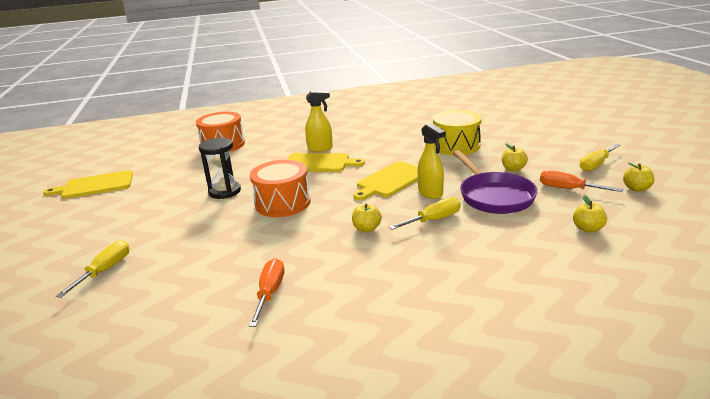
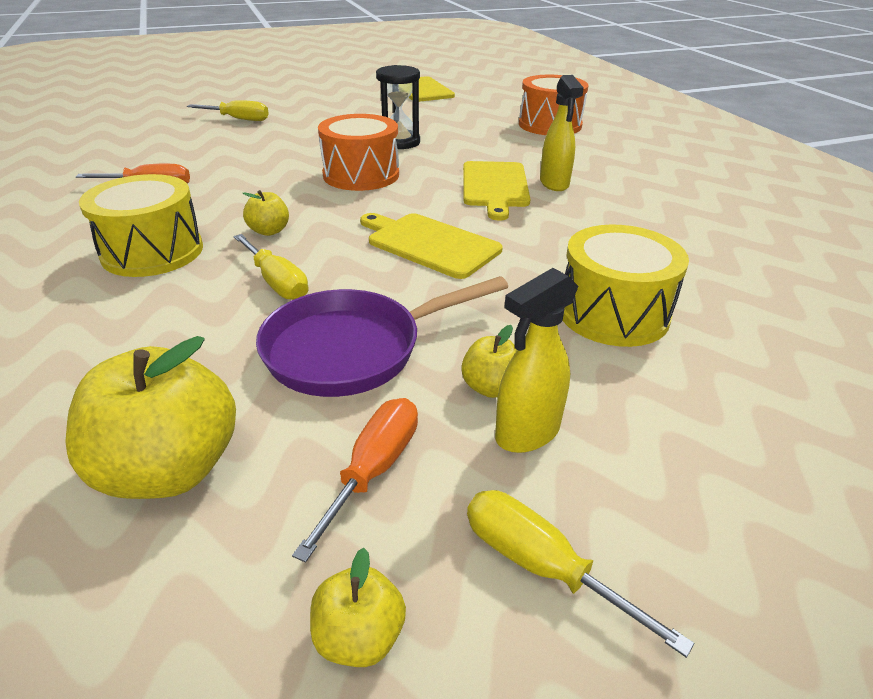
camera: 80 degrees right, 10 degrees up
(392, 269) = (152, 252): none -> yellow drum
(430, 193) = (375, 280): yellow spray bottle -> yellow spray bottle (526, 433)
(587, 229) = (170, 469): yellow apple -> yellow apple, size x2.02

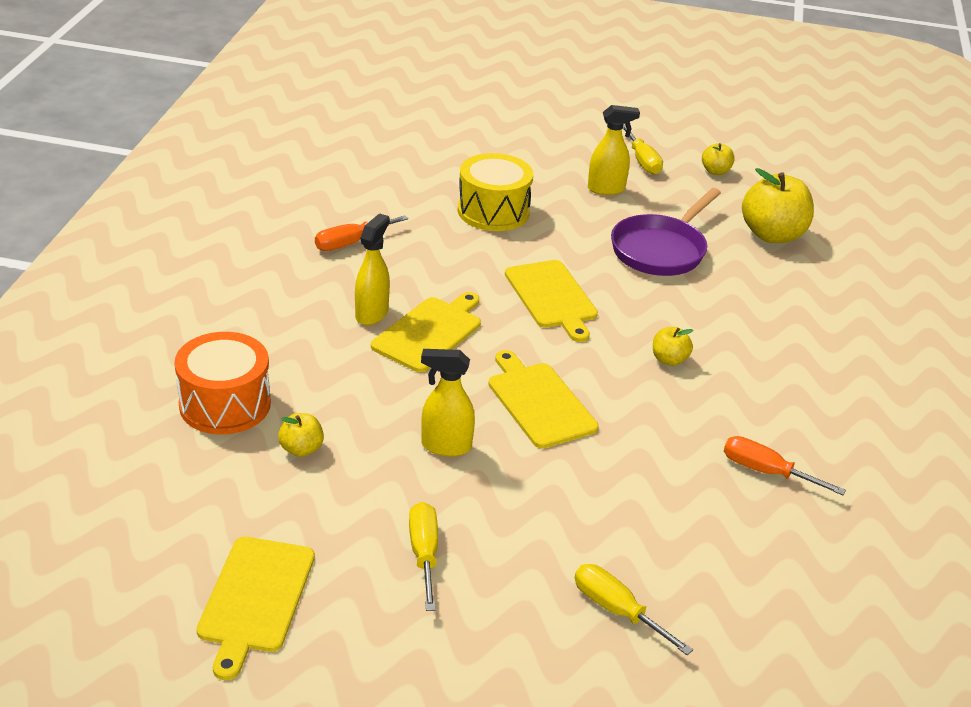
camera: 150 degrees left, 0 degrees up
(152, 252) = (770, 374): yellow drum -> none
(277, 282) = (684, 309): yellow screwdriver -> yellow screwdriver (424, 554)
(353, 349) = (661, 250): purple pan -> purple pan turned 120 degrees clockwise
(361, 175) = (539, 402): orange drum -> yellow cutting board
(374, 469) = (683, 203): orange screwdriver -> orange screwdriver (350, 243)
(399, 142) = (445, 446): black hourglass -> yellow spray bottle
(491, 387) = (604, 208): yellow apple -> yellow apple (301, 449)

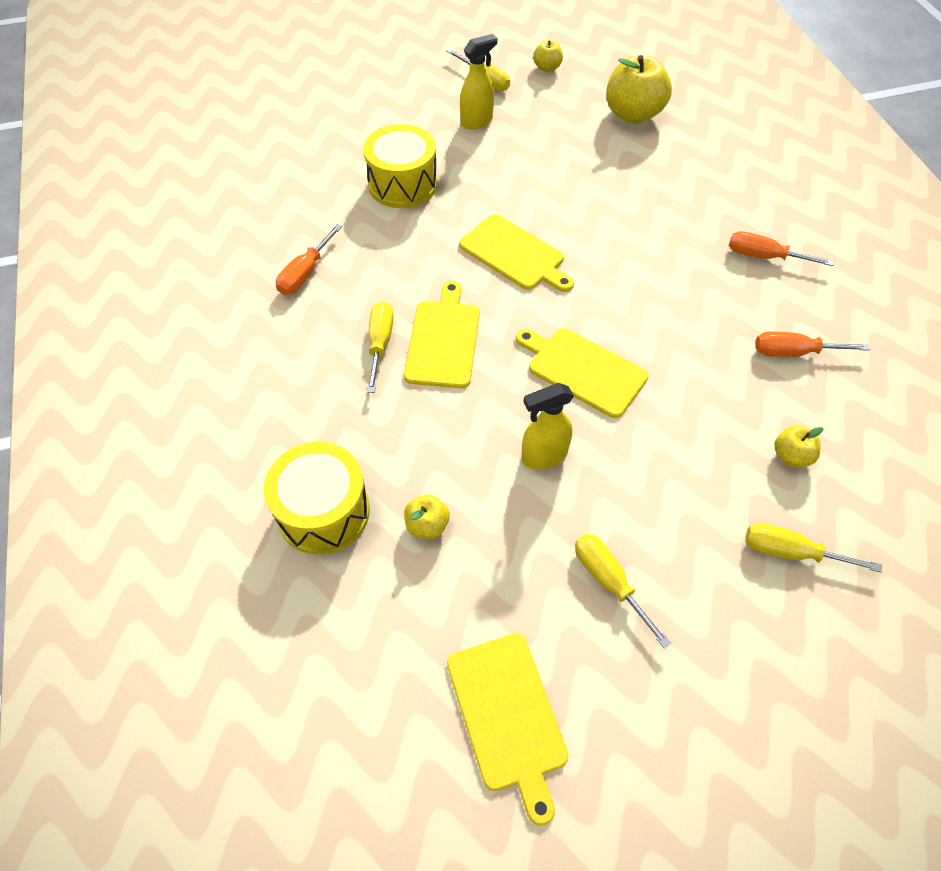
camera: 25 degrees left, 20 degrees up
(225, 404) = (323, 511): orange drum -> yellow drum
(372, 314) = (380, 343): yellow spray bottle -> yellow screwdriver
(661, 250) = (563, 166): purple pan -> none
(669, 360) = (648, 276): yellow apple -> yellow apple (791, 456)
(806, 389) = (763, 256): none -> orange screwdriver

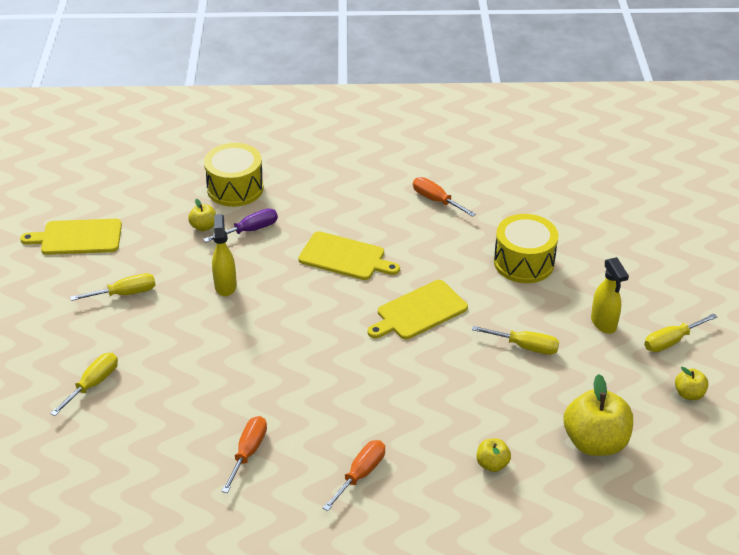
camera: 105 degrees right, 15 degrees down
(380, 343) = (354, 227): yellow screwdriver -> yellow screwdriver (525, 347)
(418, 461) = (250, 230): none -> purple screwdriver
(583, 370) = (287, 322): yellow cutting board -> none
(791, 456) = (160, 412): yellow apple -> yellow apple (492, 464)

